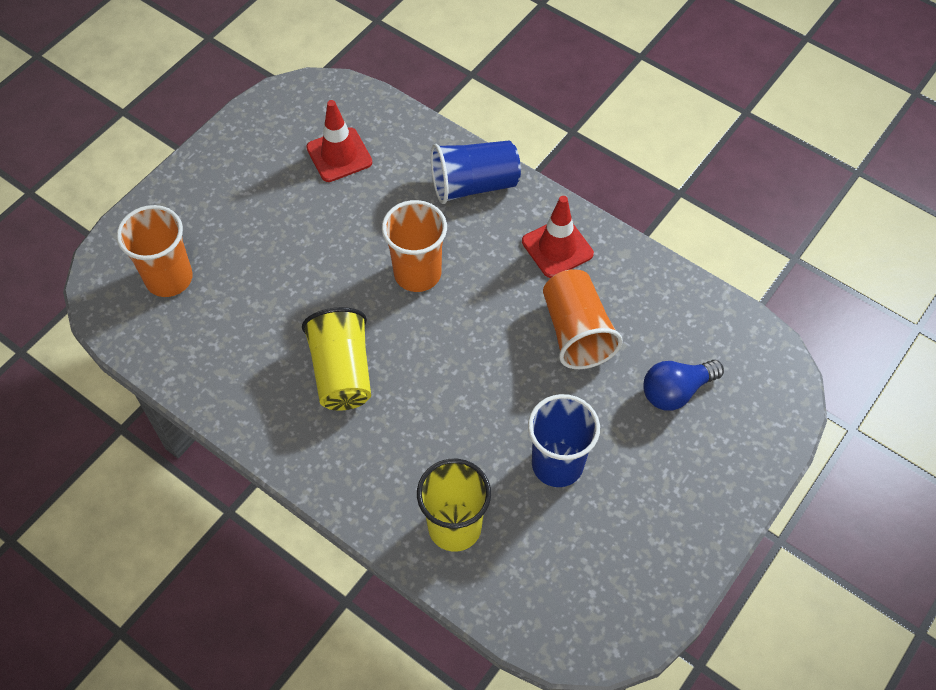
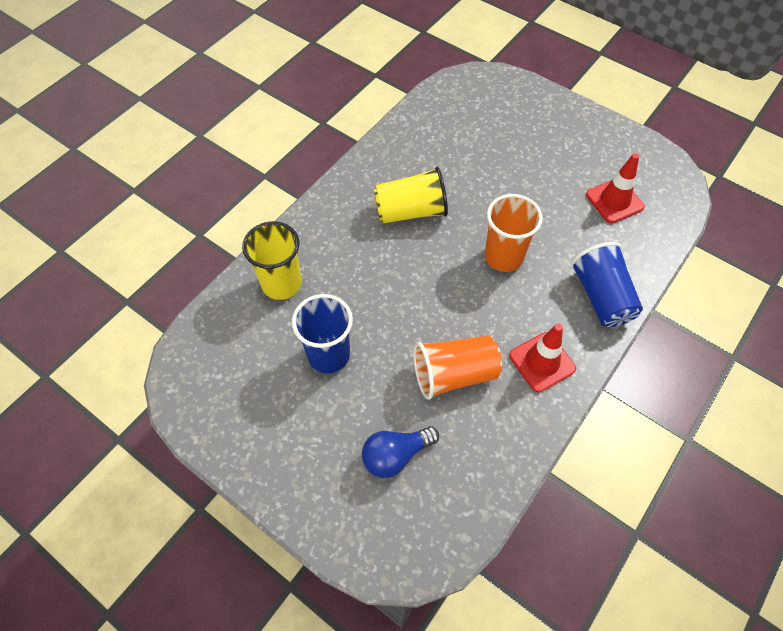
camera: 90 degrees right, 0 degrees up
(169, 278) = (484, 110): orange cup -> none
(676, 391) = (396, 455): blue light bulb -> blue light bulb turned 90 degrees counterclockwise

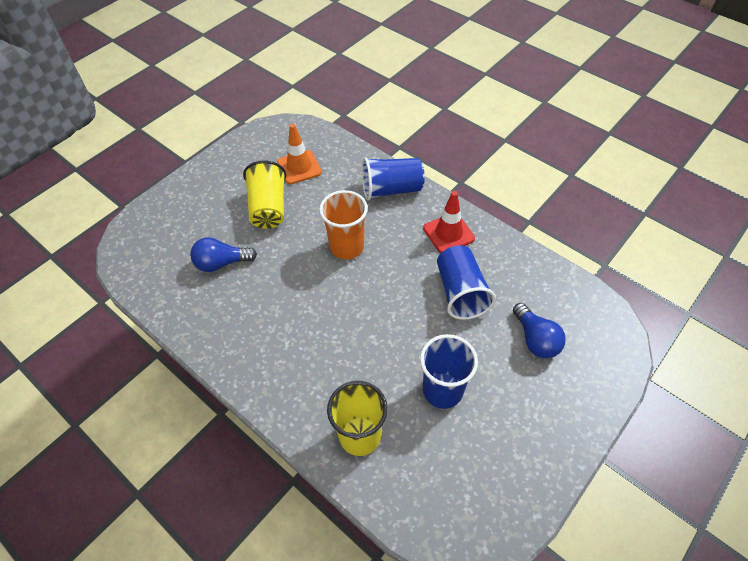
camera: 85 degrees left, 5 degrees down
(411, 211) = (285, 314): yellow cup -> yellow cup (268, 208)
(454, 374) = (460, 292): orange cup -> blue cup
(466, 153) = (222, 263): none -> blue light bulb
(614, 201) = (299, 167): red traffic cone -> orange traffic cone

